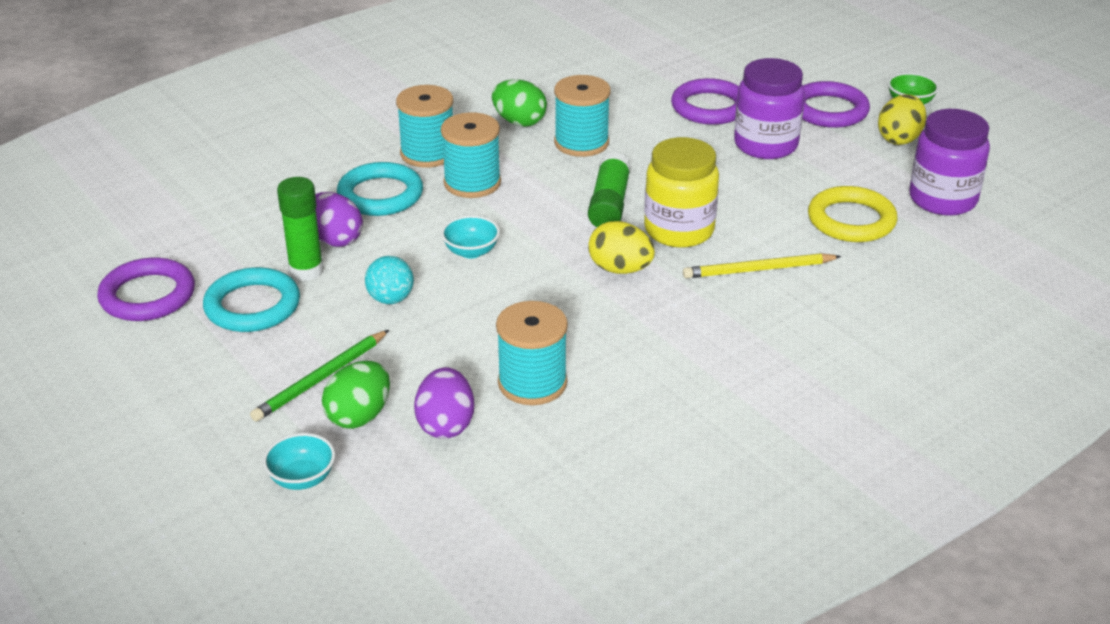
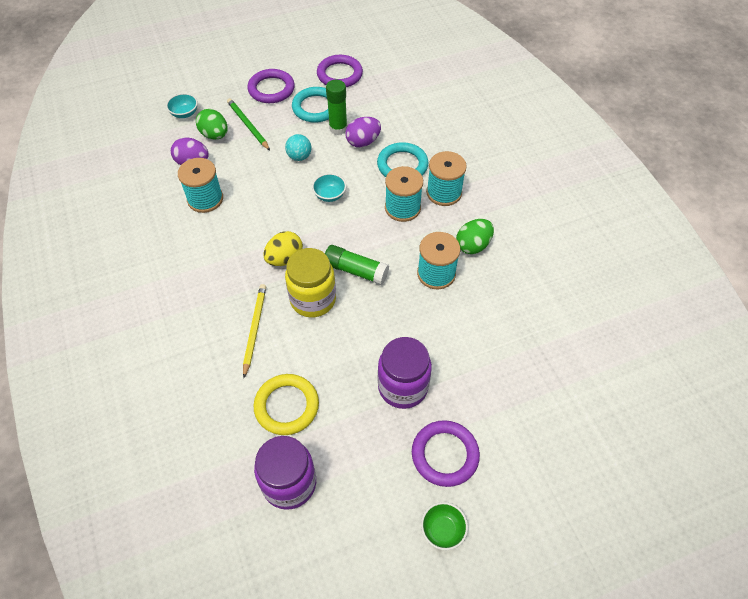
camera: 105 degrees right, 20 degrees up
(710, 107) = (468, 367): purple ring -> purple ring (271, 89)
(899, 139) = (385, 492): yellow egg -> none

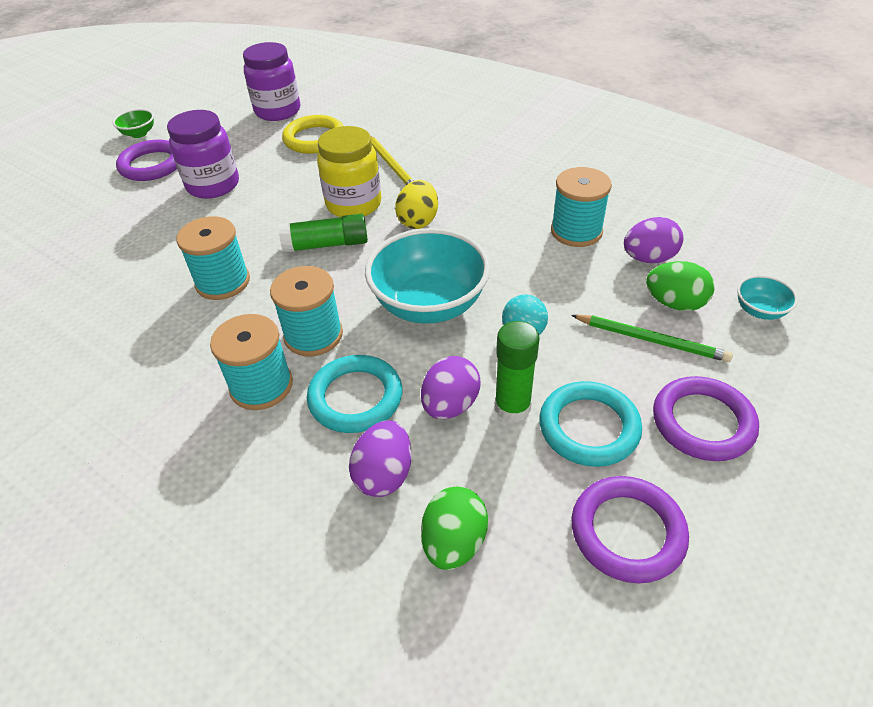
camera: 150 degrees right, 10 degrees down
(329, 195) = (429, 304): turquoise bowl -> turquoise bowl, size x2.21
(411, 129) = (384, 474): none -> purple egg
(473, 245) = (184, 333): green egg -> green egg (454, 542)

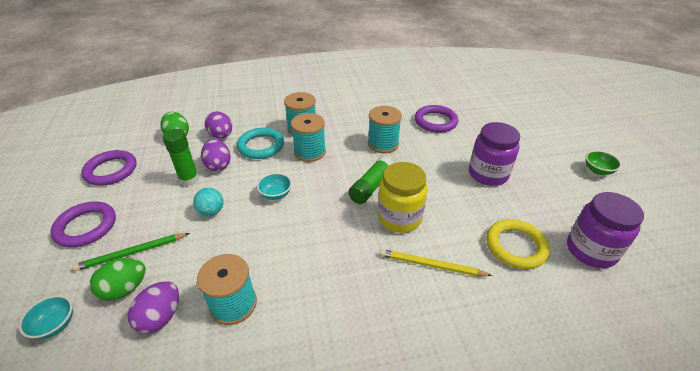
camera: 130 degrees right, 5 degrees down
(152, 165) = (540, 161): purple ring -> purple ring (435, 121)
(418, 221) = (346, 234): yellow egg -> none
(429, 304) = (276, 194): turquoise bowl -> turquoise bowl, size x0.45
(589, 427) = (147, 192): turquoise ring -> none

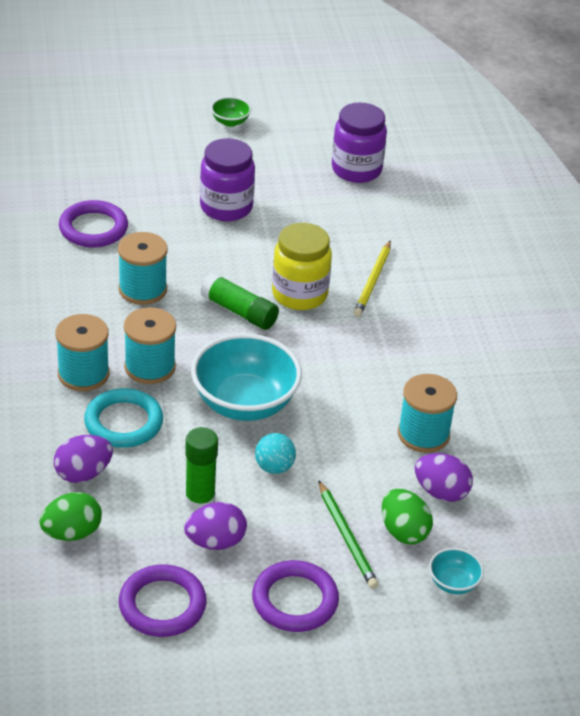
camera: 90 degrees left, 0 degrees up
(218, 165) = (168, 470): purple egg -> purple egg (215, 542)
(276, 194) = (244, 403): turquoise bowl -> turquoise bowl, size x2.21
(515, 246) = (349, 217): yellow ring -> none

